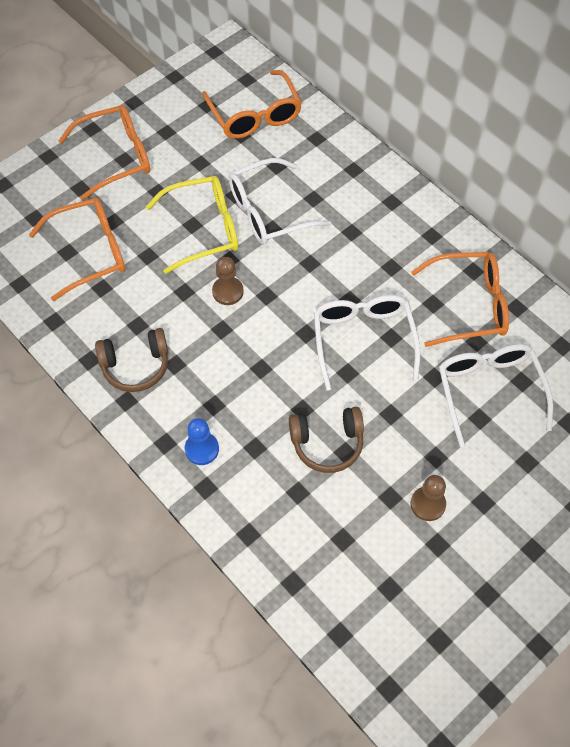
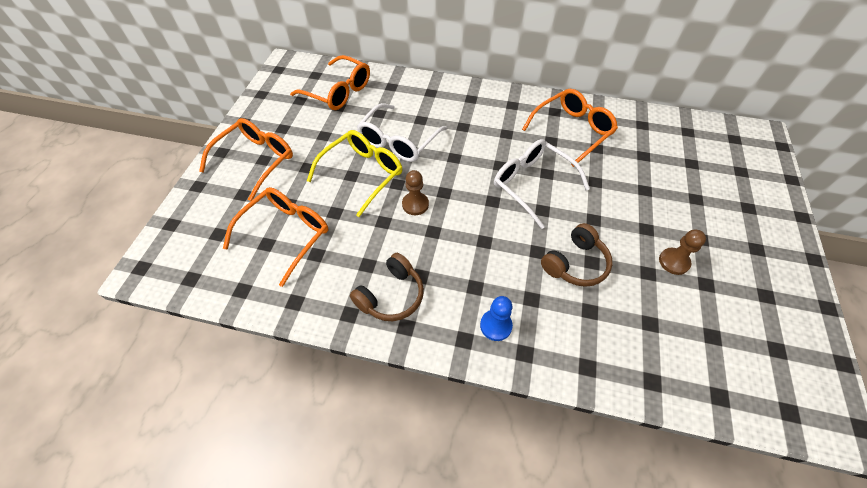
camera: 35 degrees left, 5 degrees down
(489, 391) = (633, 171): white glasses -> none

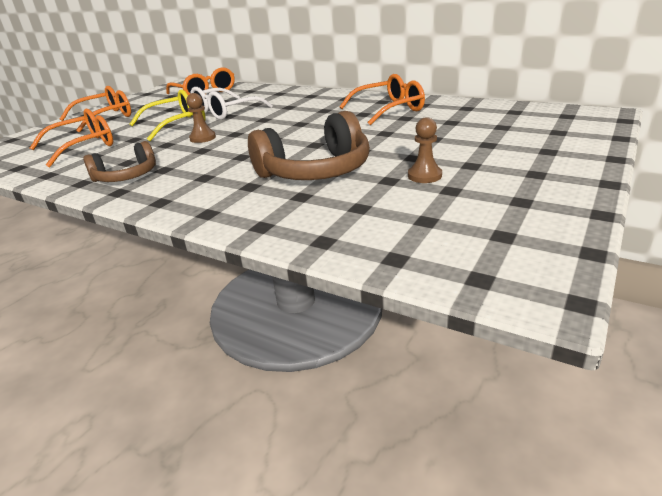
camera: 20 degrees right, 25 degrees down
(495, 325) = (198, 197): blue pawn -> none
(532, 184) = (319, 132): white glasses -> none
(575, 264) = (315, 171): brown headphones -> brown headphones, size x1.64

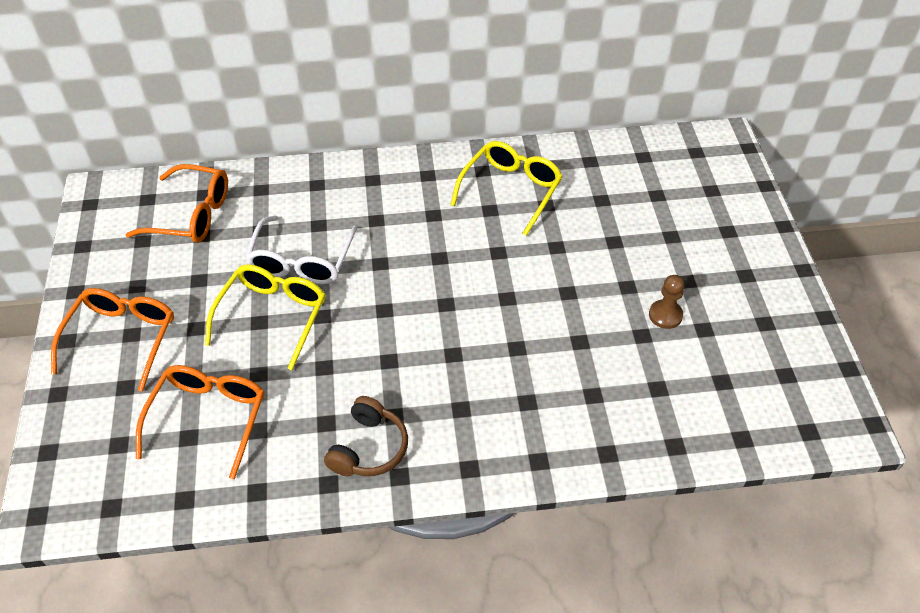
camera: 40 degrees left, 20 degrees up
(202, 138) = (355, 335): brown pawn -> none
(315, 171) = (562, 349): brown headphones -> none
(389, 109) = (511, 190): orange glasses -> yellow glasses

